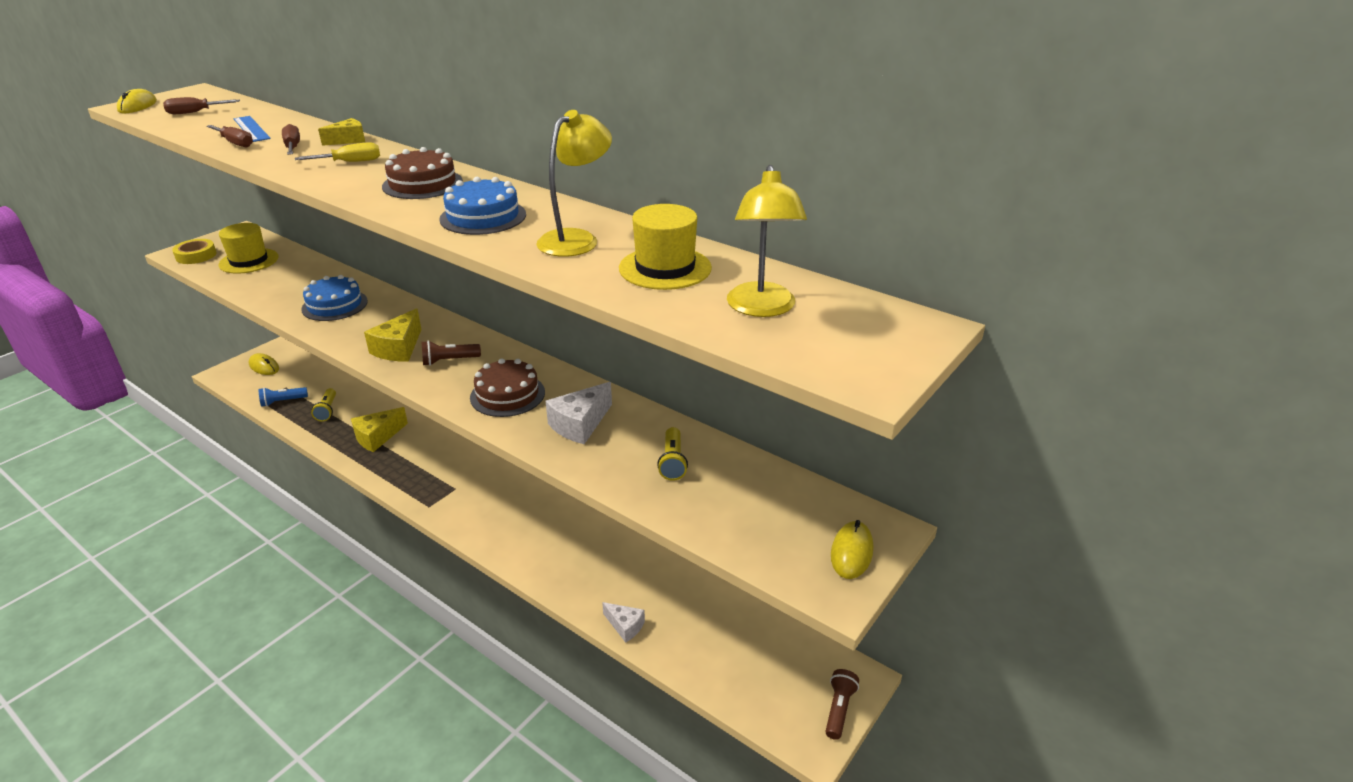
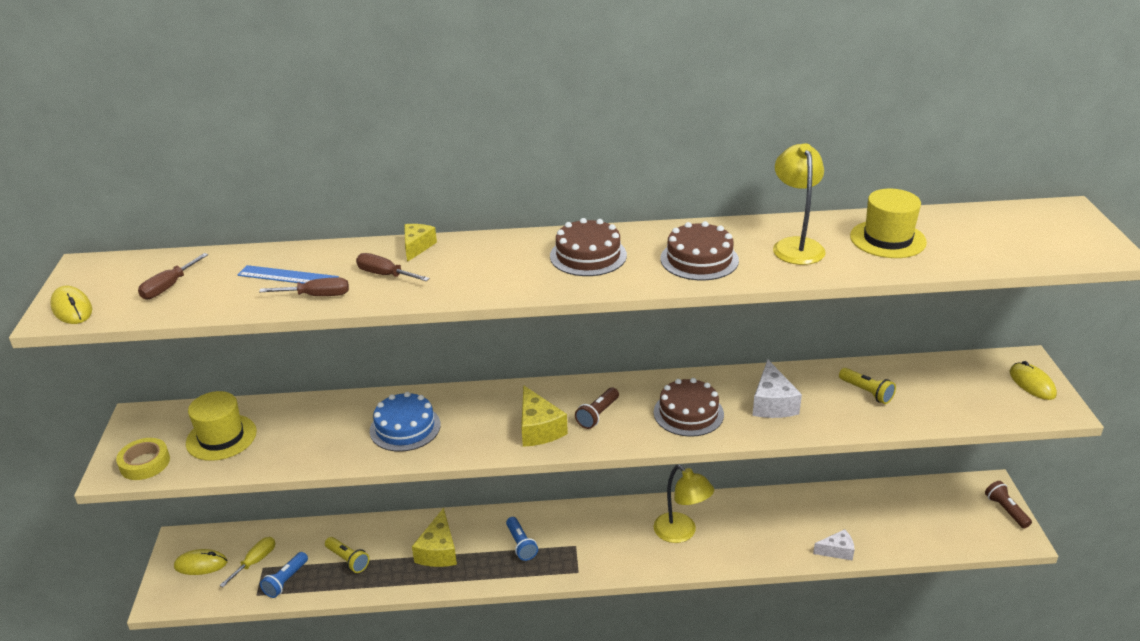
camera: 40 degrees left, 0 degrees up
(350, 162) = (478, 264): yellow screwdriver -> yellow screwdriver (255, 561)
(426, 465) = (521, 544): none -> blue flashlight
(483, 217) = (699, 259): blue cake -> brown cake
(762, 308) = (986, 238): yellow lamp -> yellow lamp (681, 533)

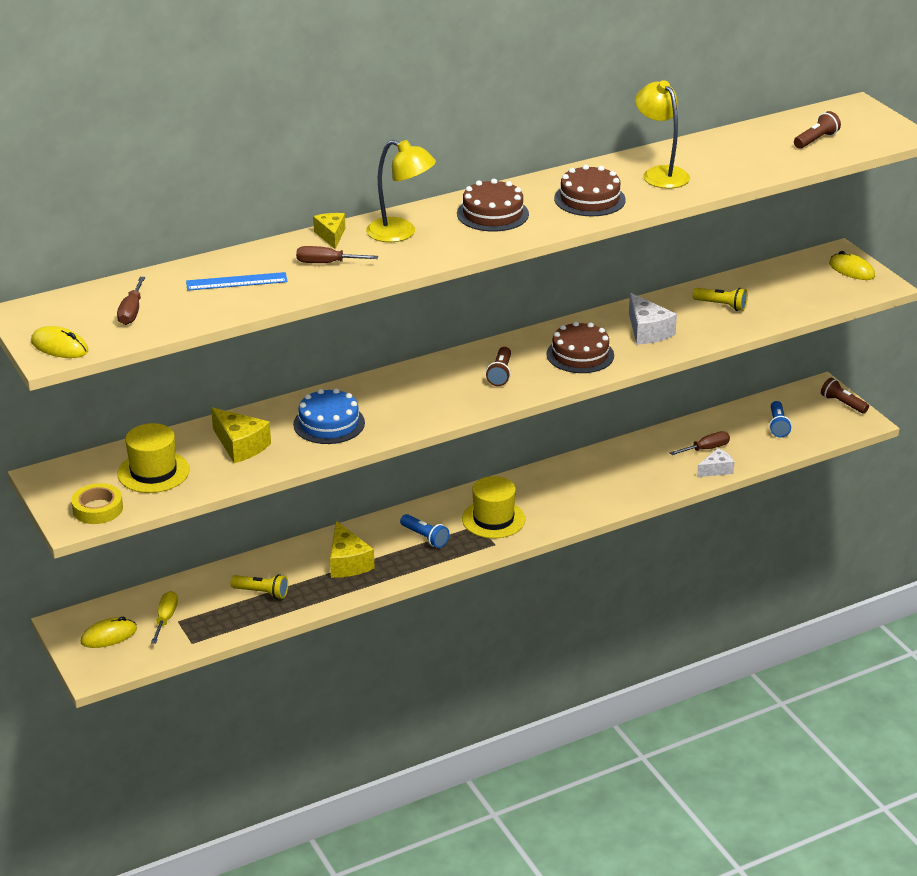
camera: 25 degrees left, 0 degrees up
(286, 581) = (212, 624): blue flashlight -> blue flashlight (778, 425)
(317, 296) = (283, 291): brown screwdriver -> brown screwdriver (706, 449)
(538, 429) = (455, 396): yellow cheese -> yellow cheese (240, 445)
(681, 533) = (570, 491): yellow lamp -> yellow lamp (400, 233)
(887, 239) = (730, 155): yellow hat -> yellow hat (493, 519)
(997, 240) = (816, 140): none -> brown flashlight

